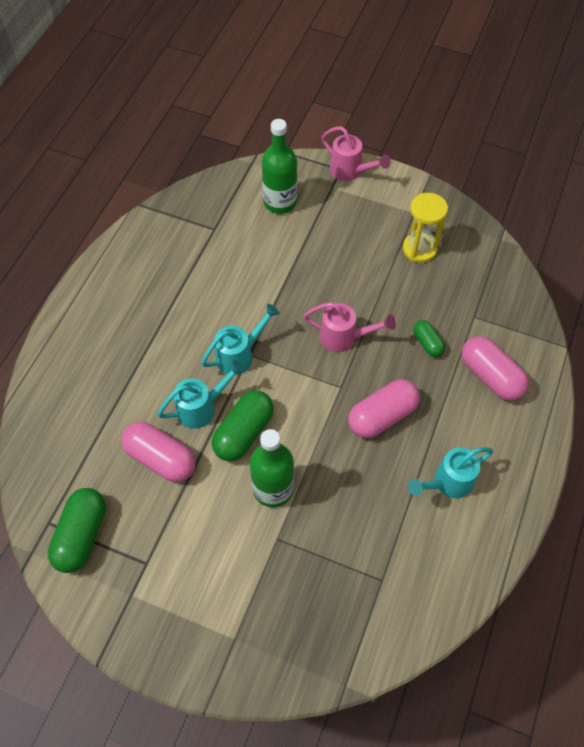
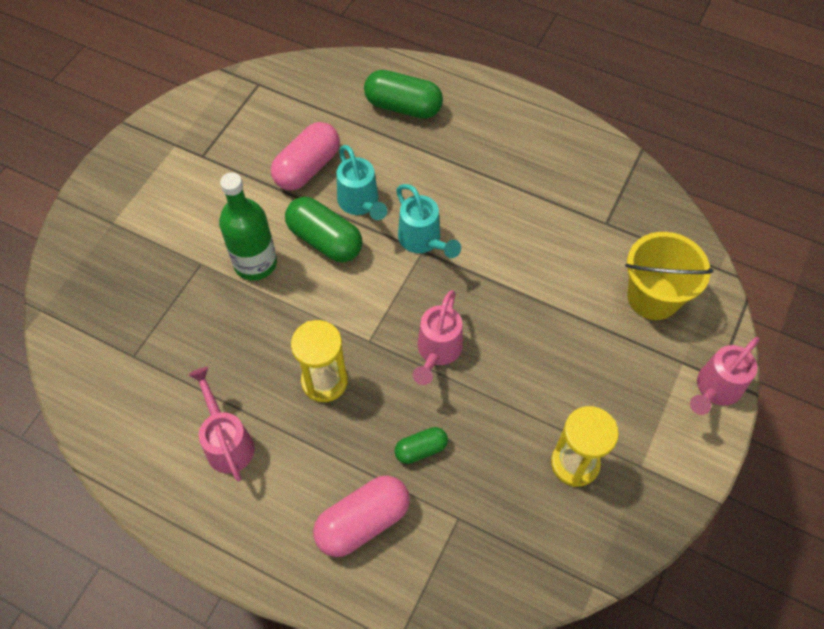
camera: 95 degrees right, 0 degrees up
(81, 535) = (241, 108): green capsule -> green capsule (403, 106)
(280, 202) = (653, 297): green bottle -> yellow bucket
(382, 416) = (324, 381): pink capsule -> yellow hourglass
(448, 482) = (227, 442): turquoise watering can -> pink watering can

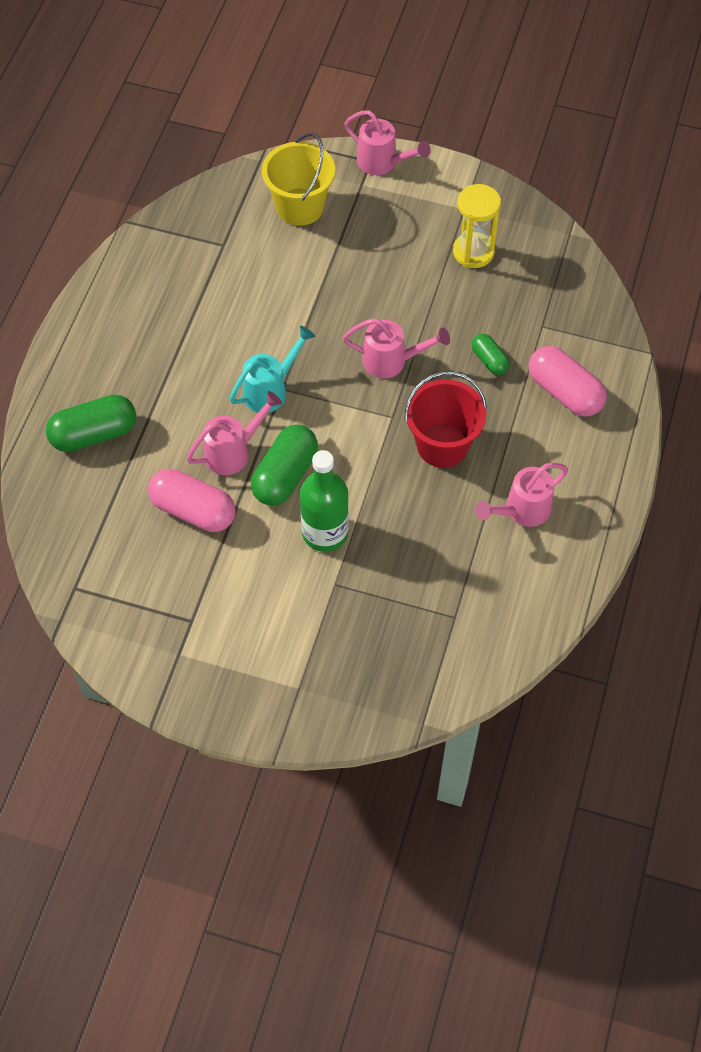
camera: 100 degrees left, 0 degrees up
(324, 381) = (442, 445): yellow hourglass -> red bucket
(360, 203) = (233, 452): turquoise watering can -> pink watering can
(403, 106) = (94, 434): green capsule -> green capsule turned 60 degrees clockwise

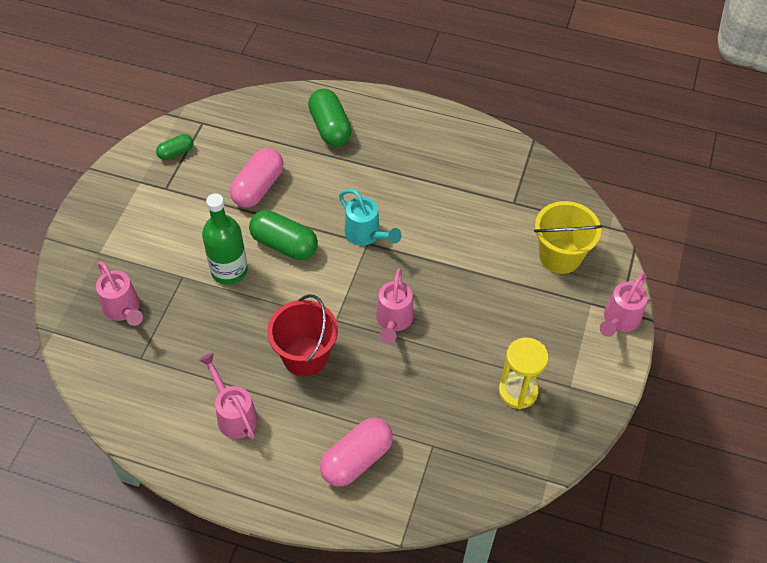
camera: 90 degrees right, 5 degrees down
(233, 452) = (308, 211): pink watering can -> pink watering can (123, 309)
(489, 360) = (393, 398): green capsule -> green capsule (176, 152)

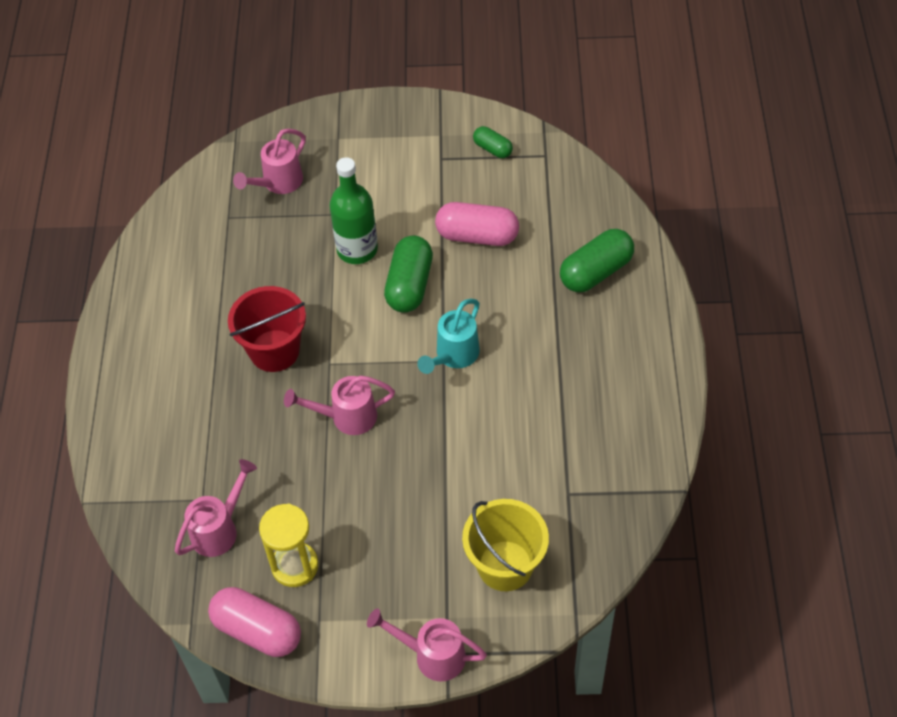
camera: 75 degrees right, 0 degrees up
(234, 414) = (188, 314): pink watering can -> pink watering can (219, 529)
(357, 459) = (167, 435): pink capsule -> pink capsule (257, 630)

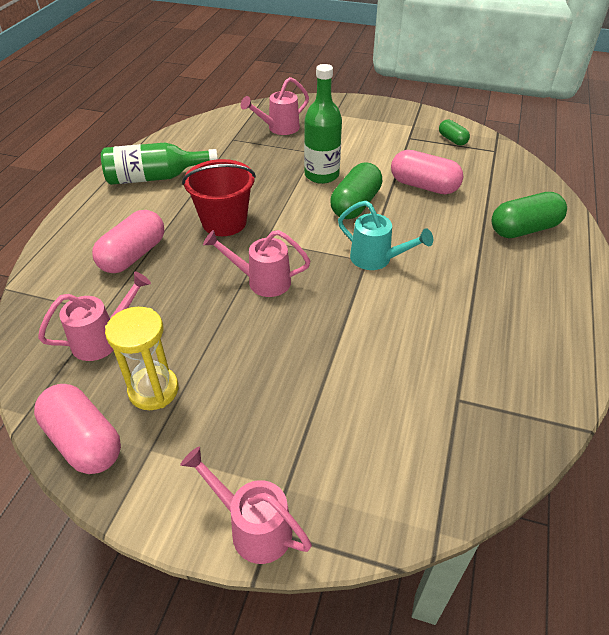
camera: 15 degrees right, 10 degrees down
(164, 306) = (155, 177): none -> green bottle
(196, 423) = (133, 255): none -> pink capsule
(454, 356) = (376, 259): turquoise watering can -> turquoise watering can turned 105 degrees counterclockwise
(505, 565) = (369, 452): yellow bucket -> none

